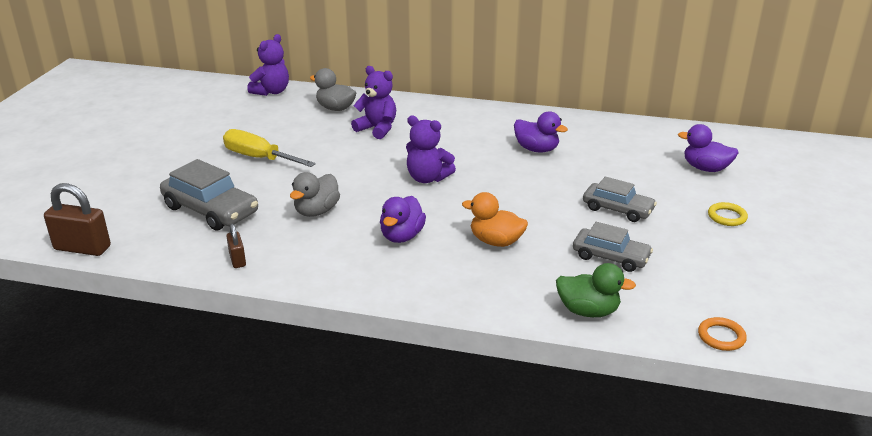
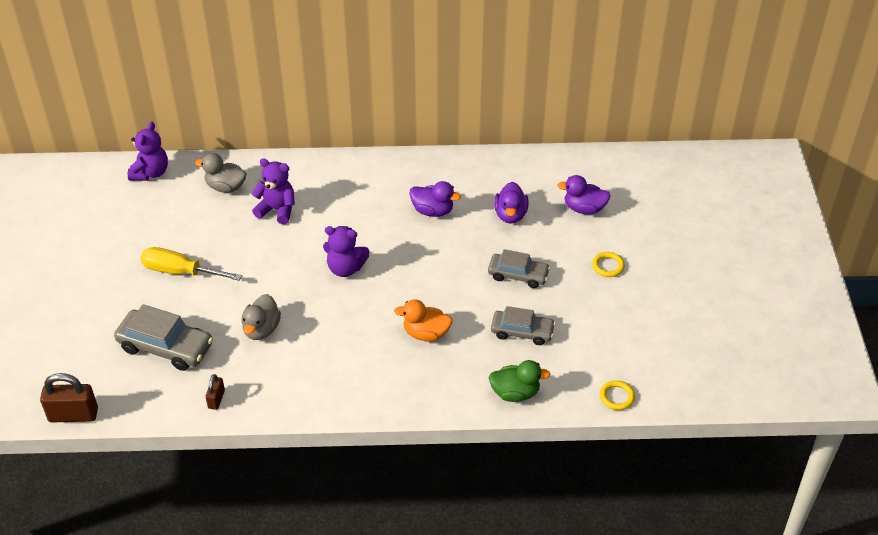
camera: 15 degrees left, 15 degrees up
(237, 260) = (216, 399): brown padlock -> brown padlock turned 45 degrees clockwise
(402, 236) = (346, 344): purple duck -> purple duck (510, 215)
(721, 337) = (616, 397): orange ring -> yellow ring

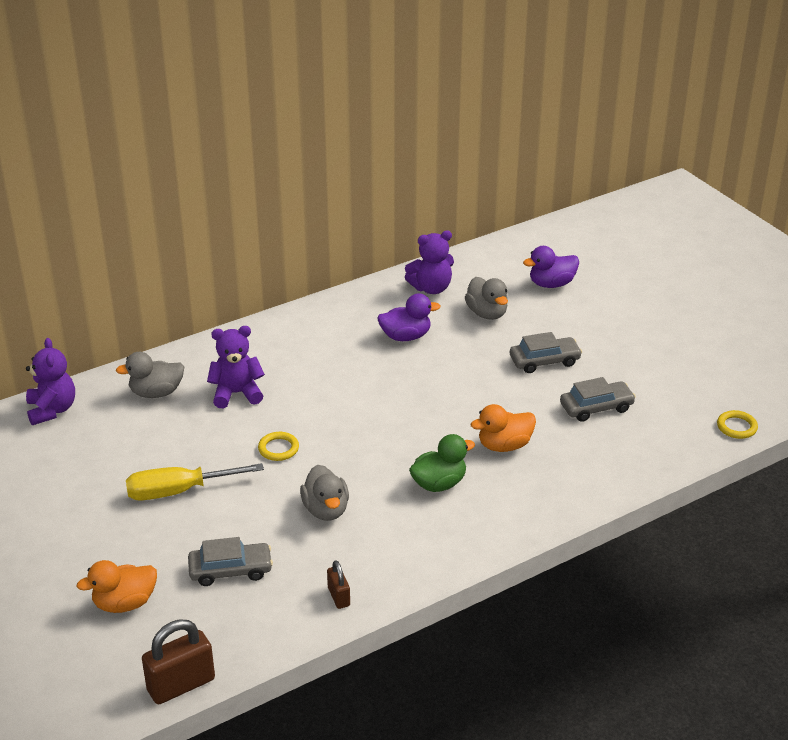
camera: 30 degrees left, 10 degrees down
(85, 340) = (125, 603): none -> orange duck
(165, 347) = (230, 570): grey car -> grey car, size x0.66
(345, 268) = (364, 419): purple teddy bear -> purple teddy bear (431, 288)
(510, 215) = (487, 313): purple duck -> grey duck
(515, 393) = (642, 462): green duck -> green duck (439, 484)
(608, 266) = (620, 323): yellow ring -> yellow ring (278, 449)

